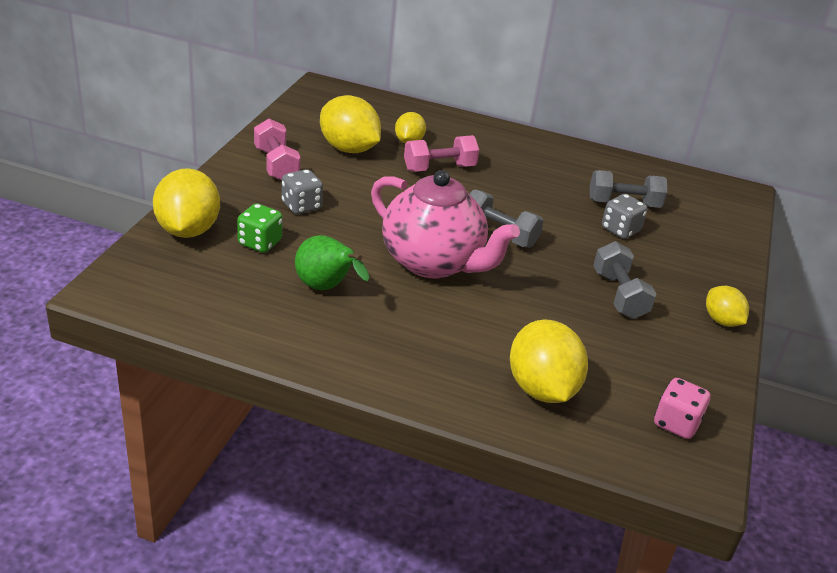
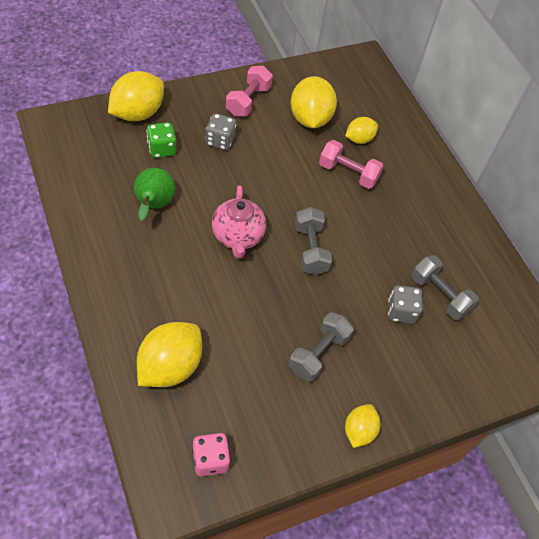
camera: 45 degrees right, 20 degrees up
(433, 262) = (238, 237): pink teapot -> pink teapot, size x0.65

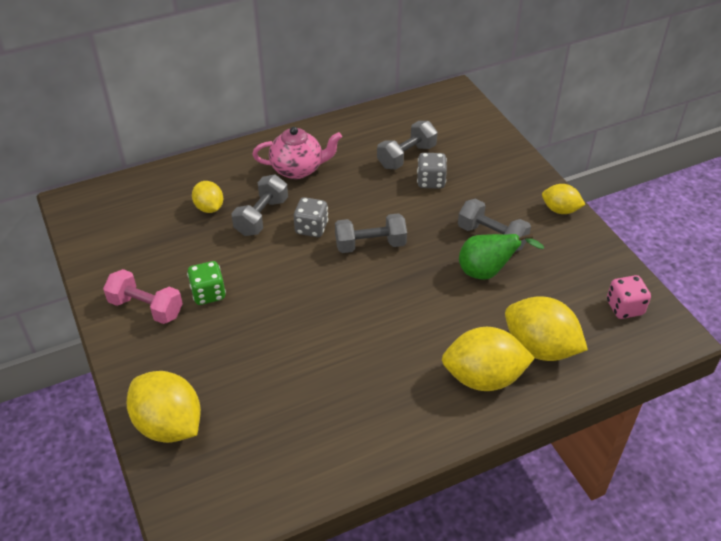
camera: 85 degrees left, 10 degrees down
(153, 205) = (330, 387): green pear -> green pear (487, 272)
(162, 149) = (235, 389): green dice -> green dice (208, 294)
(220, 141) = (217, 331): grey dice -> grey dice (311, 228)
(238, 237) = (364, 304): pink teapot -> pink teapot (298, 169)
(310, 118) = (177, 249): yellow lemon -> yellow lemon (483, 378)
(348, 173) = (261, 217): pink dumbbell -> grey dumbbell

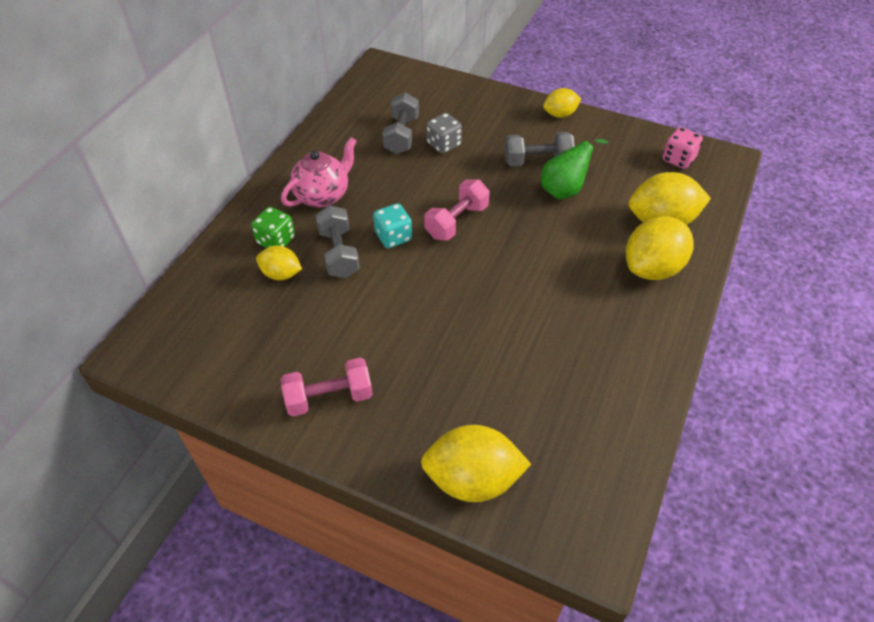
camera: 40 degrees left, 5 degrees up
(208, 294) = (371, 347): green dice -> green dice (276, 240)
(311, 228) = (393, 237): grey dice -> turquoise dice
(370, 245) = (457, 221): grey dumbbell -> pink dumbbell

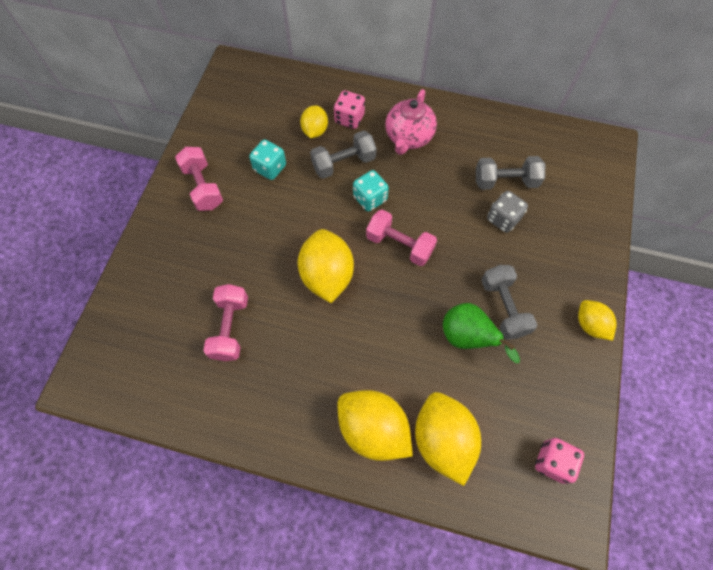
camera: 80 degrees right, 15 degrees up
(276, 240) = (349, 119): green dice -> pink dice
(322, 323) = (270, 168): none -> turquoise dice
(323, 195) = (408, 138): pink teapot -> pink teapot turned 75 degrees clockwise
(473, 479) = (138, 291): yellow lemon -> yellow lemon (327, 276)
(535, 378) = (230, 328): none -> pink dumbbell

